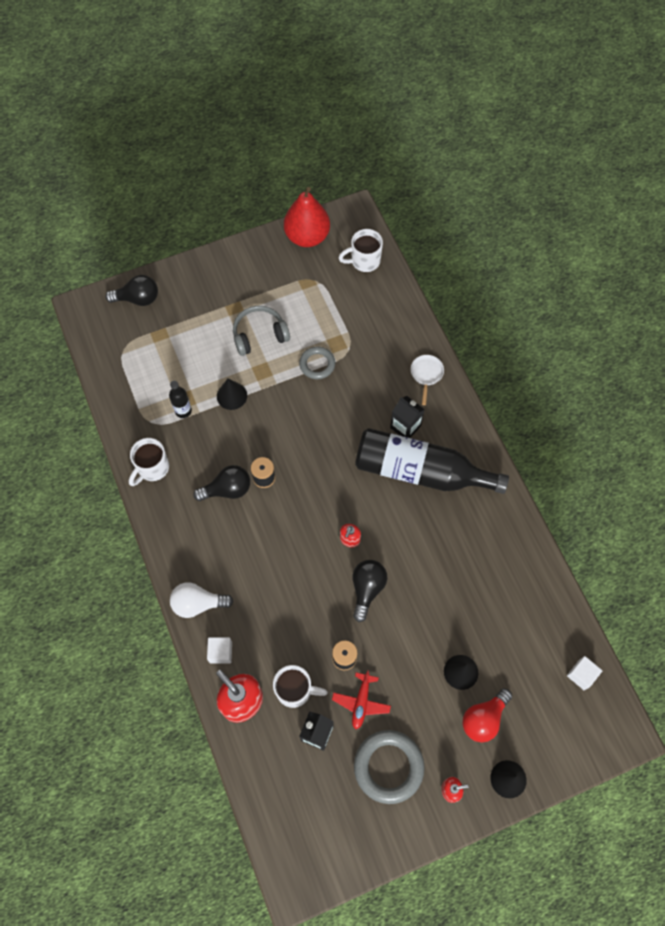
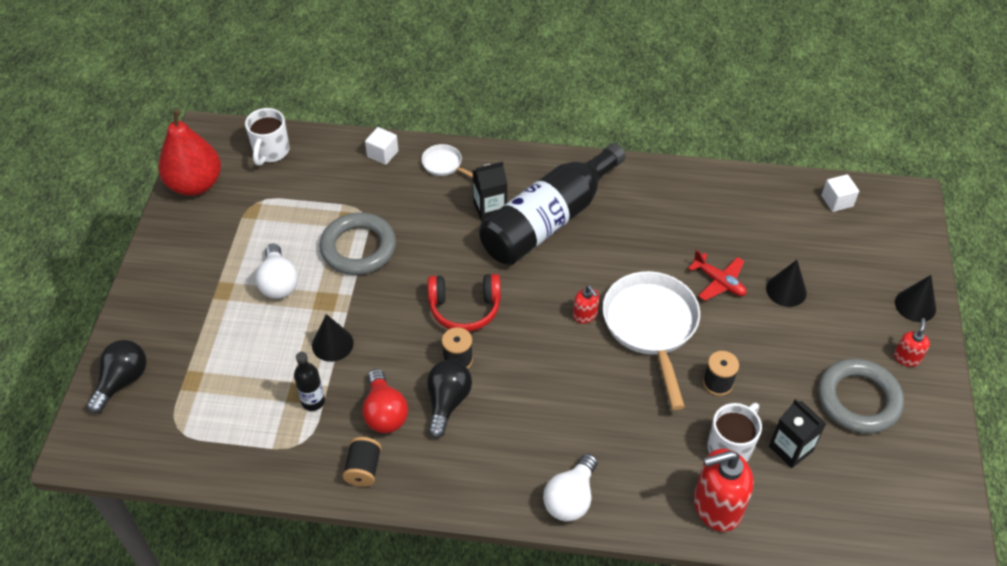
camera: 60 degrees left, 15 degrees down
(152, 468) = (363, 469): white mug -> black spool
(221, 652) = (645, 501): white cube -> white cube (382, 154)
(259, 335) = (278, 283): grey headphones -> white light bulb
(308, 458) = (464, 308): none -> red headphones
(317, 364) = (358, 248): grey ring -> grey ring, size x1.64
(361, 702) = (775, 391): red plane -> red plane (719, 282)
(367, 589) = (651, 326): black light bulb -> white pan
(483, 718) = (844, 295): red light bulb -> red light bulb (384, 413)

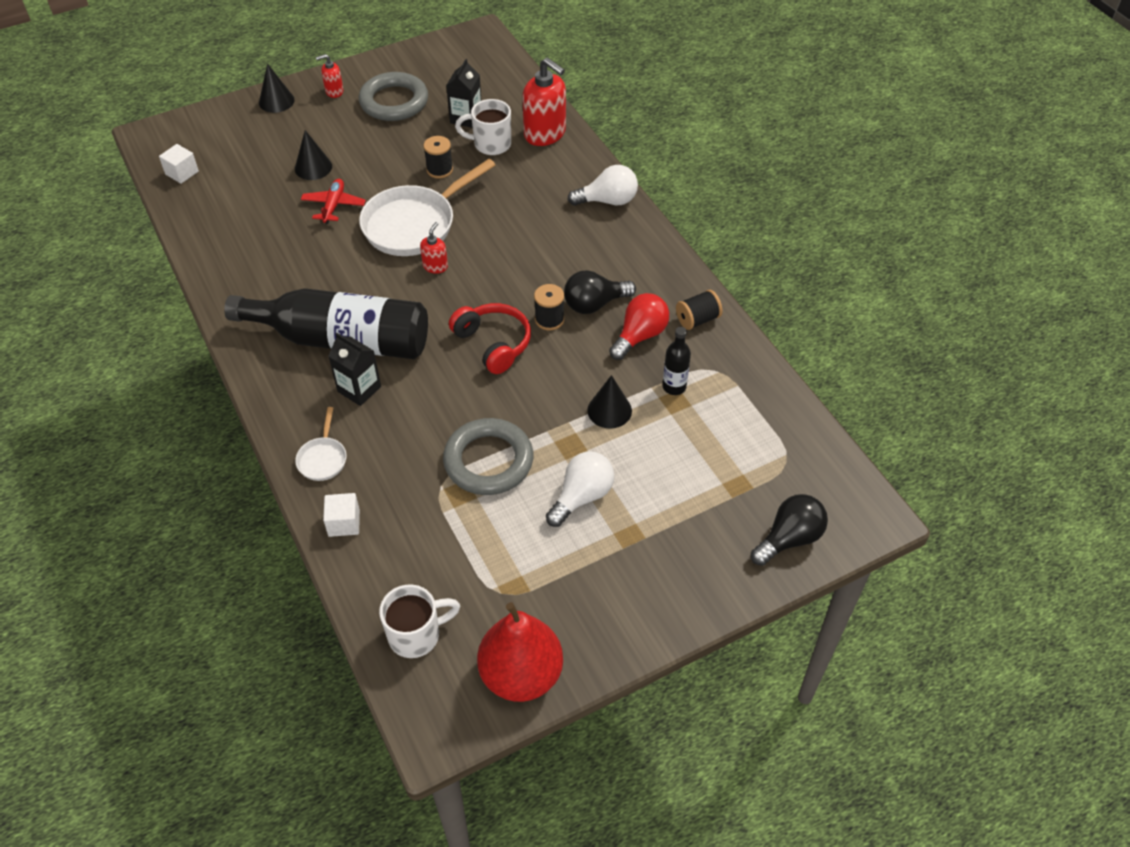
camera: 125 degrees left, 0 degrees up
(122, 381) = (789, 538): black light bulb -> black light bulb turned 150 degrees clockwise

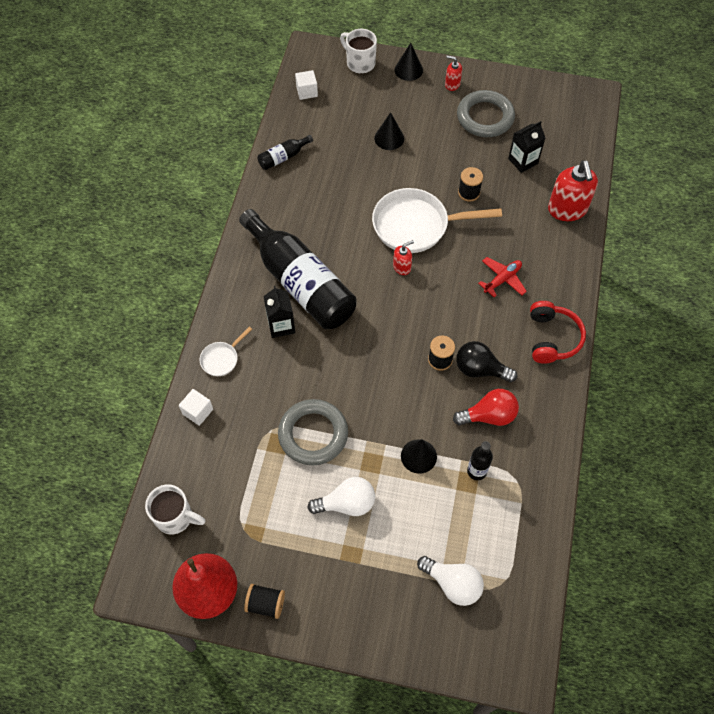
camera: 40 degrees right, 10 degrees up
(213, 243) = (283, 157): none -> black bottle
(333, 205) = (377, 177): red plane -> red plane (502, 279)
(490, 144) = (521, 194): white mug -> white mug (359, 63)
(493, 343) = (388, 352): red headphones -> red headphones (552, 338)
(608, 201) = (563, 294): white light bulb -> white light bulb (452, 584)
(697, 319) = (540, 432): black spool -> black spool (265, 604)
(789, 538) = (450, 640): black light bulb -> none

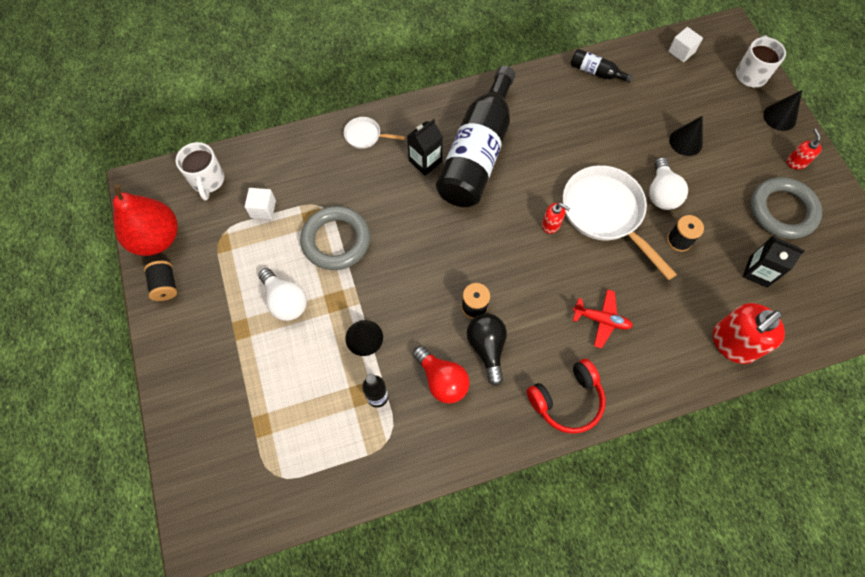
camera: 60 degrees right, 5 degrees up
(198, 411) = (307, 145): white cube -> white cube (263, 209)
(452, 584) = (254, 430): white light bulb -> white light bulb (661, 193)

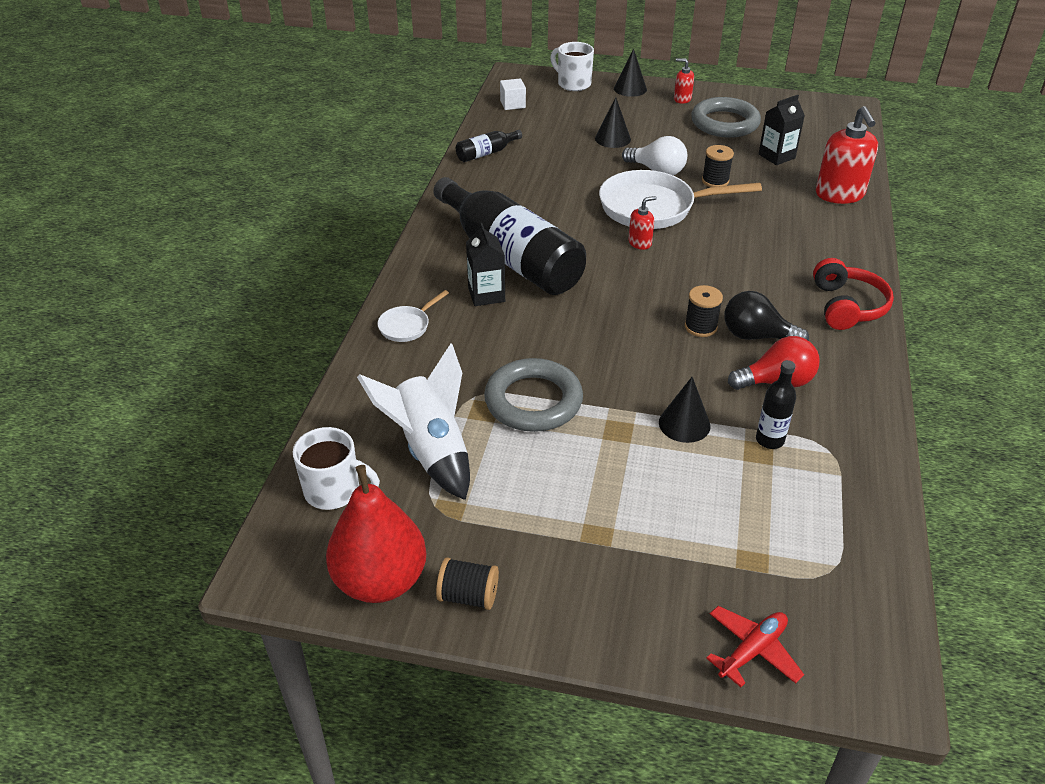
camera: 60 degrees left, 25 degrees down
(263, 209) = (430, 450): white cube -> white rocket
(285, 301) = (586, 476): white light bulb -> none
(601, 320) = (770, 253): red plane -> red plane (752, 650)

